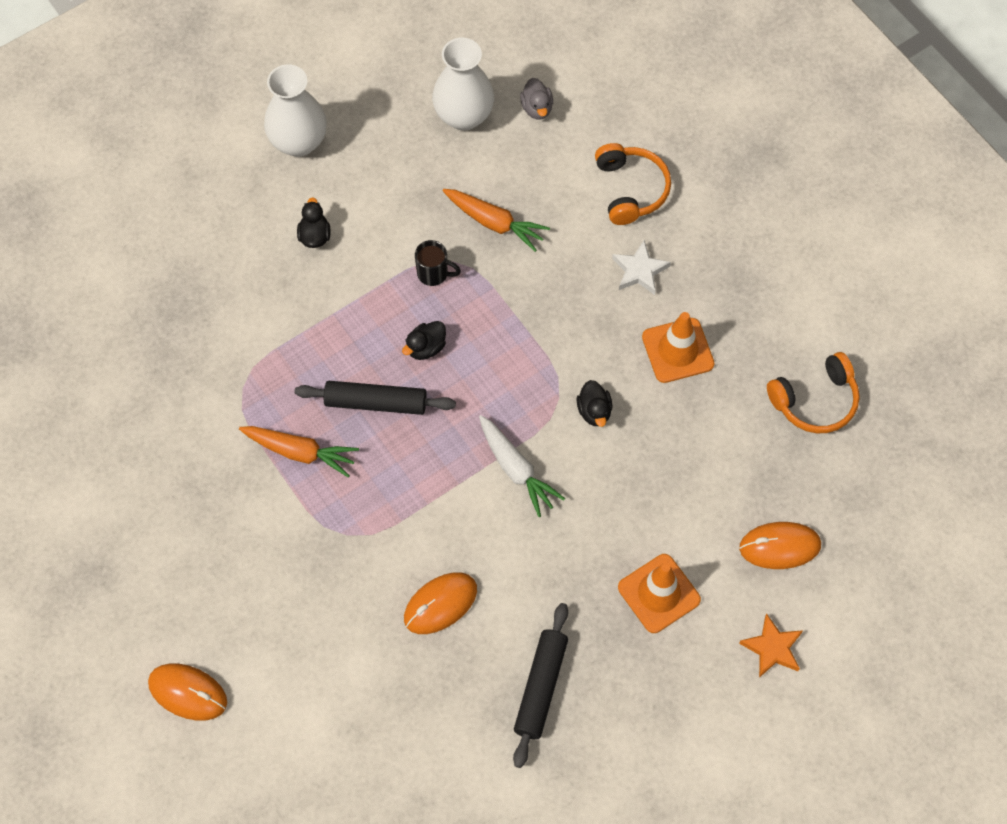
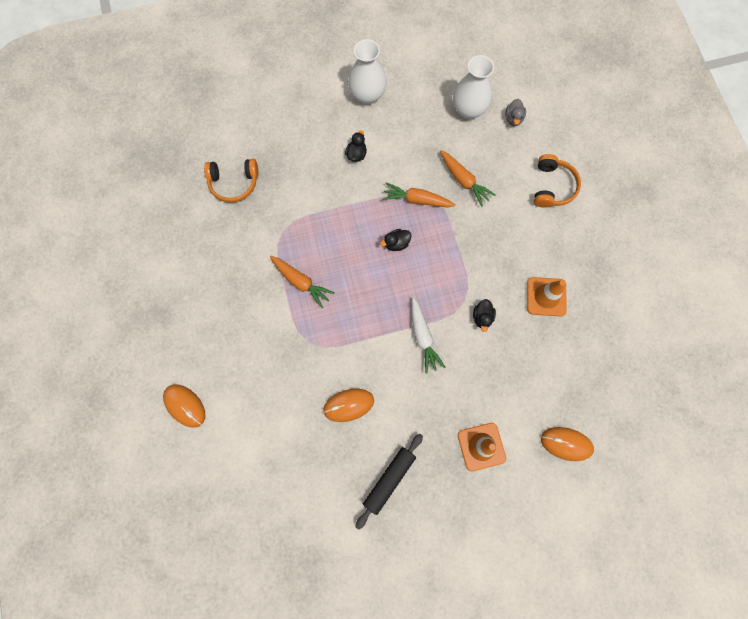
camera: 20 degrees right, 10 degrees up
(376, 402) = (355, 267): black rolling pin -> none
(434, 274) = (417, 200): black mug -> orange carrot
(639, 270) = (540, 239): white star -> none
(772, 648) = (539, 508): orange star -> none
(815, 400) = (620, 358): orange headphones -> orange headphones (234, 183)

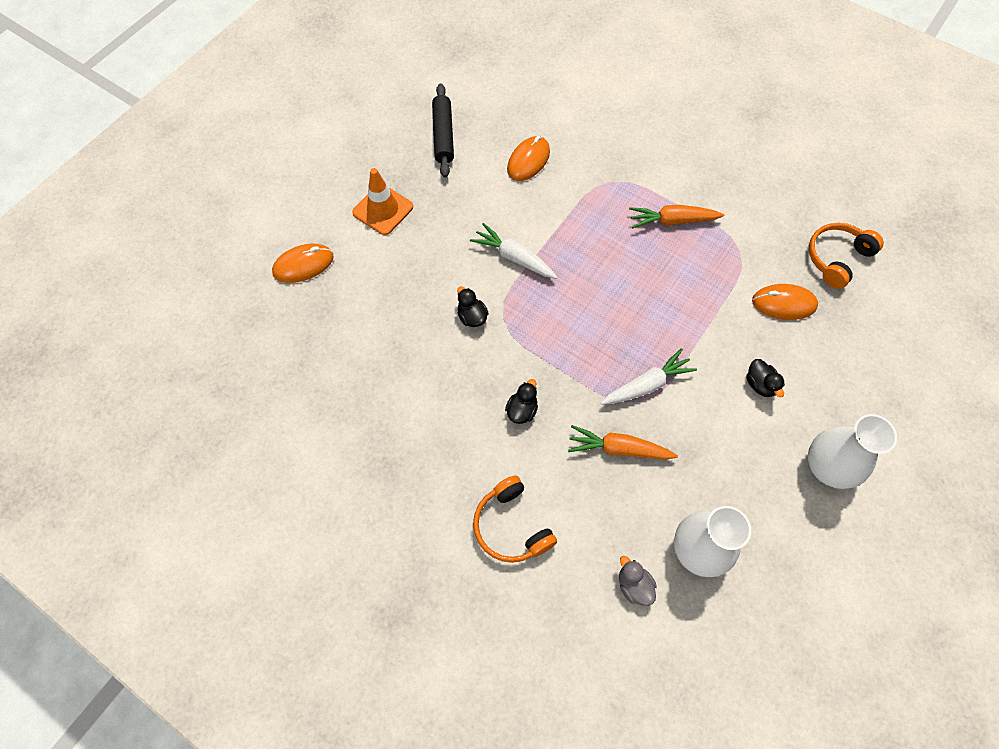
camera: 140 degrees right, 10 degrees down
(185, 405) = (658, 72): orange mouse -> orange mouse (783, 303)
(396, 243) = (622, 323): black duck -> black duck (522, 410)
(417, 200) = (646, 385): orange carrot -> white carrot
(546, 296) = (421, 386): orange traffic cone -> none

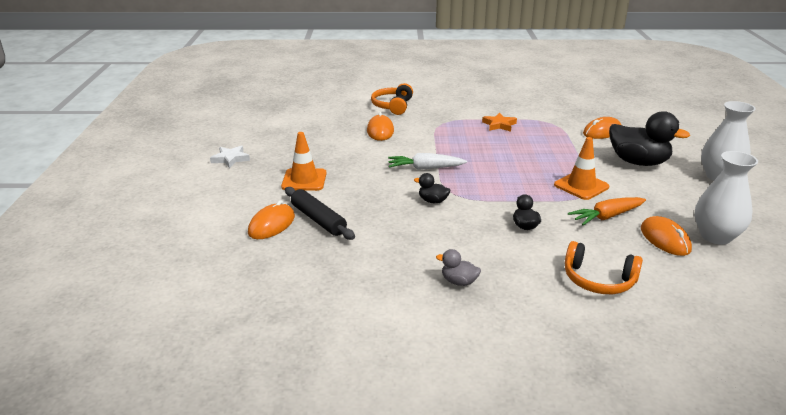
camera: 35 degrees left, 35 degrees down
(344, 133) = (230, 159): none -> white star
(443, 135) = (308, 138): black rolling pin -> black rolling pin (318, 219)
(634, 585) = (709, 269): grey duck -> grey duck (459, 282)
(639, 518) = (665, 239): none -> orange mouse
(646, 385) = (581, 186): white carrot -> orange traffic cone
(672, 221) = (499, 125): orange carrot -> orange star
(760, 384) = (638, 162): black duck -> black duck, size x2.15
(837, 258) = (602, 109): orange headphones -> orange headphones (393, 106)

